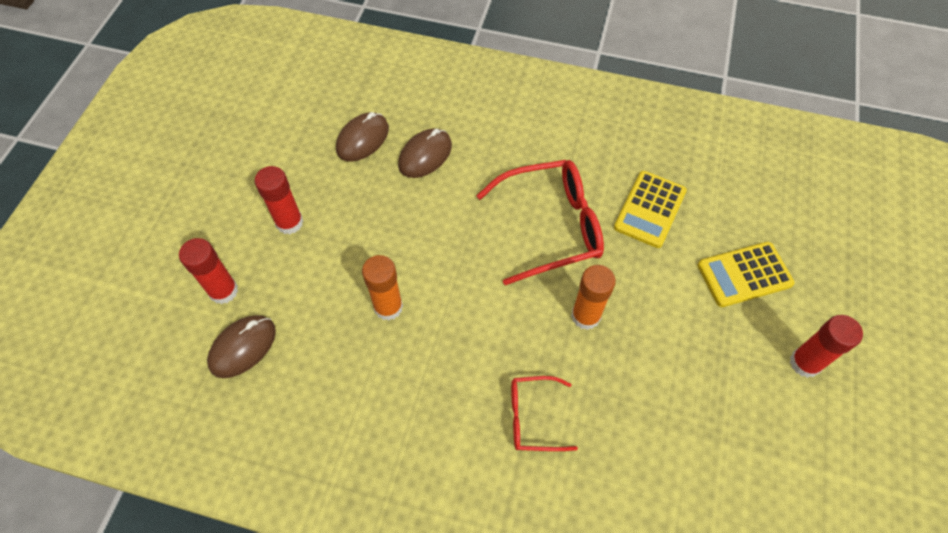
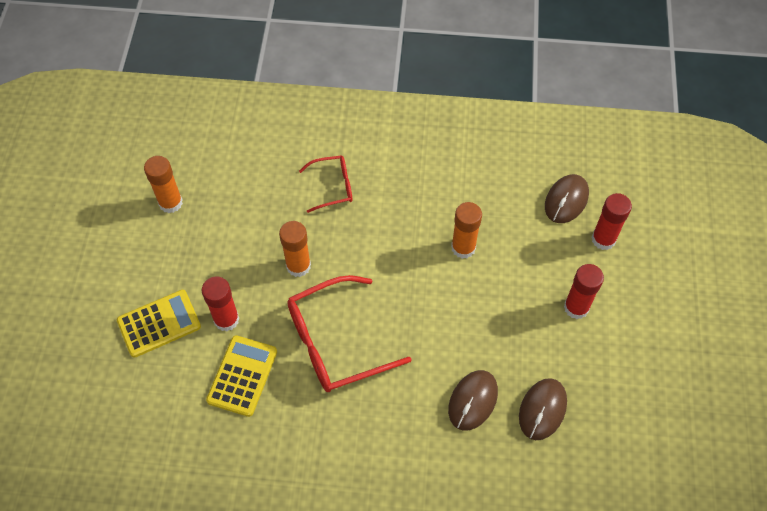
camera: 170 degrees right, 0 degrees up
(751, 430) = (170, 203): none -> orange glue stick
(805, 363) = (120, 256): red glue stick -> red glue stick (226, 319)

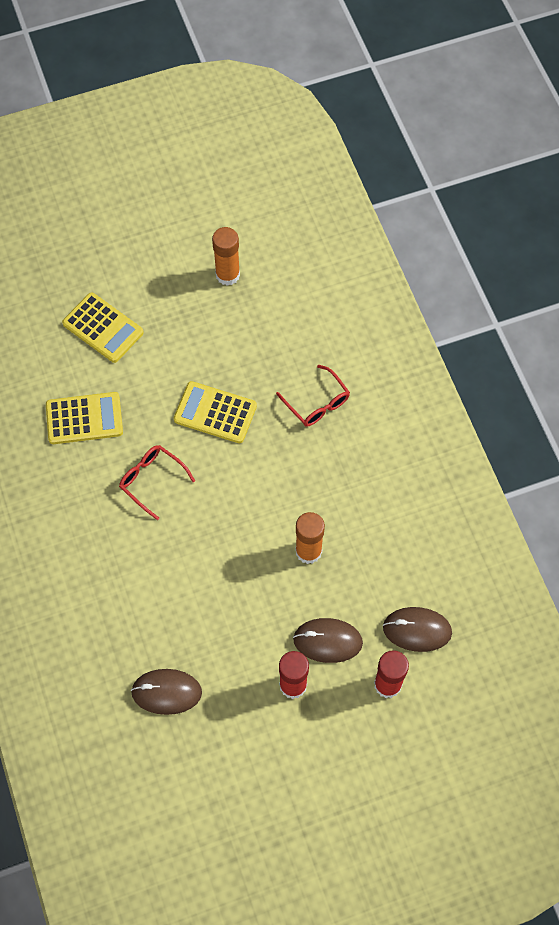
camera: 65 degrees right, 5 degrees up
(226, 319) = (132, 379): red glue stick -> none
(298, 266) = (215, 413): orange glue stick -> yellow calculator
(335, 342) = (152, 480): red glasses -> red glasses, size x0.55
(472, 401) = (147, 625): brown mouse -> brown mouse (327, 641)

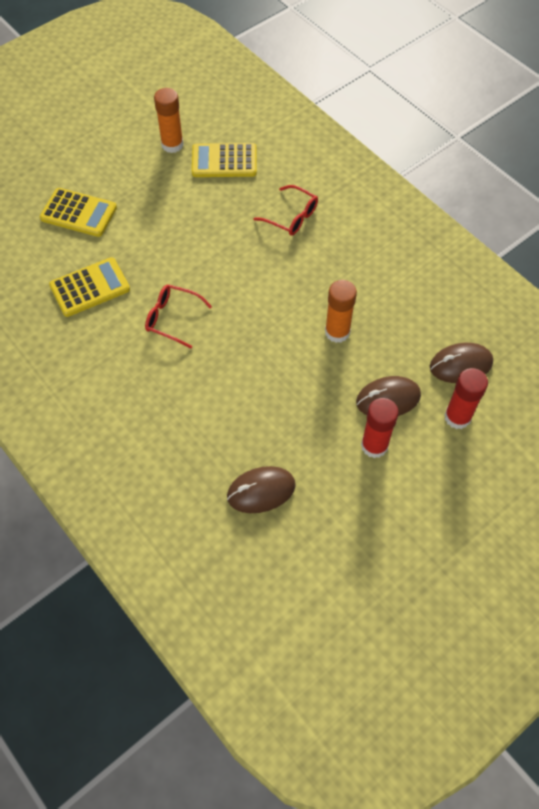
camera: 20 degrees left, 5 degrees down
(215, 413) = (206, 249): yellow calculator -> yellow calculator (224, 161)

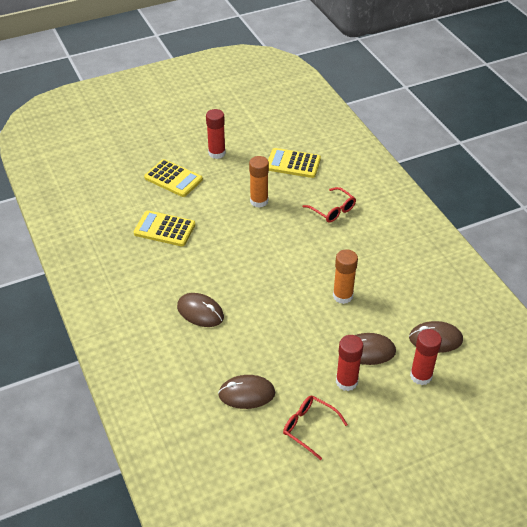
camera: 15 degrees right, 15 degrees down
(90, 287) = (164, 229): yellow calculator -> yellow calculator turned 150 degrees counterclockwise
(123, 165) = (217, 153): none -> red glue stick
(171, 394) = (200, 312): none -> brown mouse
(172, 145) = (257, 146): orange glue stick -> orange glue stick (259, 201)
(172, 318) = (218, 261): red glasses -> red glasses (309, 427)

